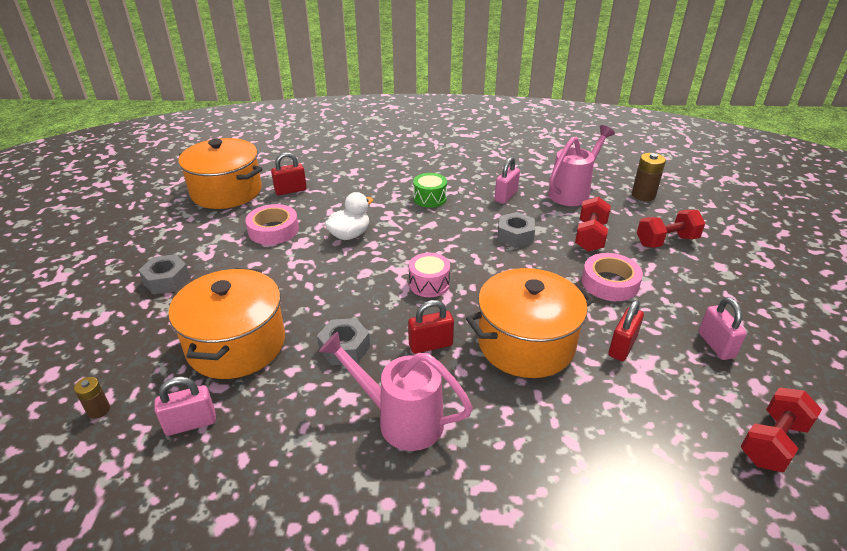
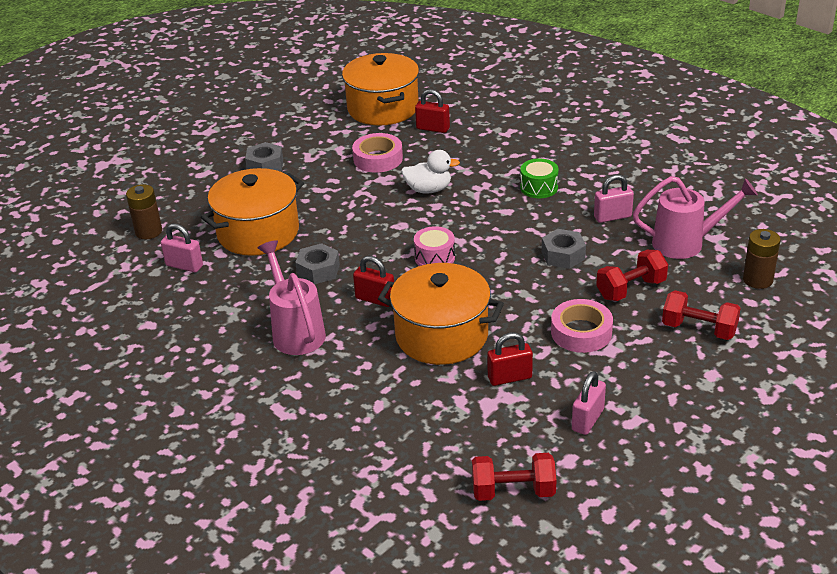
camera: 45 degrees right, 0 degrees up
(99, 410) = (148, 231): brown battery -> brown battery, size x1.68

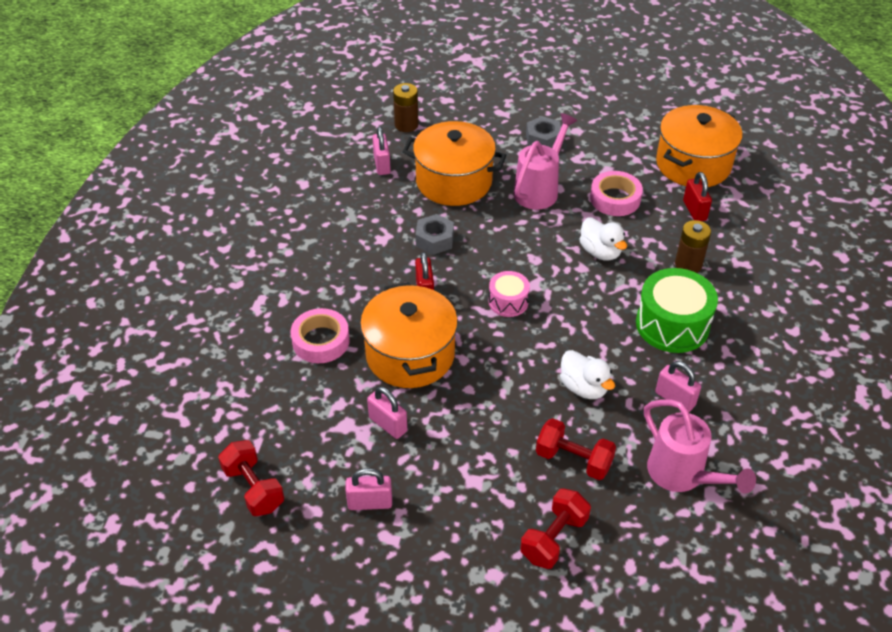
camera: 55 degrees right, 10 degrees up
(296, 331) = (352, 265): pink watering can -> pink watering can (539, 190)
(509, 377) = (388, 424): red padlock -> pink padlock
(539, 187) = (672, 324): green drum -> green drum, size x1.79
(563, 255) = (583, 387): grey nut -> white duck
(581, 332) = (483, 448): pink tape -> pink tape (321, 341)
(699, 329) = (554, 538): red dumbbell -> red dumbbell turned 45 degrees clockwise
(757, 280) = (671, 560): brown battery -> brown battery (688, 264)

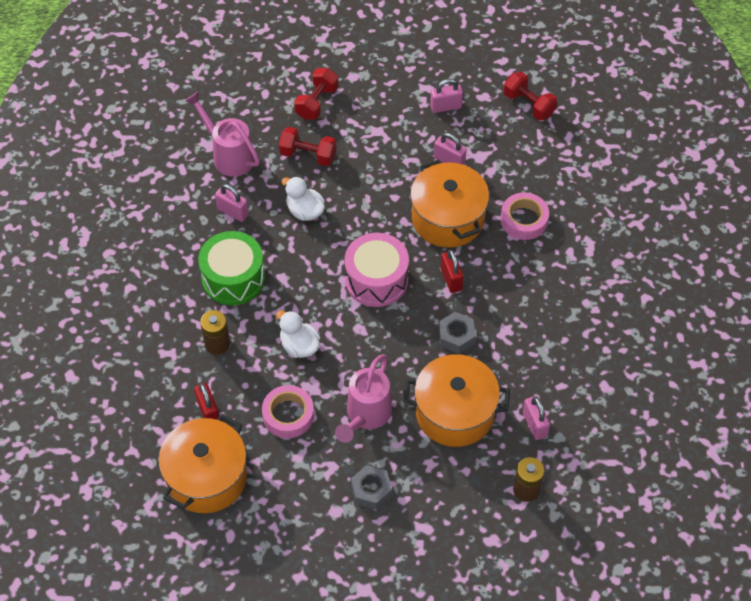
camera: 170 degrees right, 10 degrees up
(508, 302) = (376, 280): pink drum -> pink drum, size x1.79

